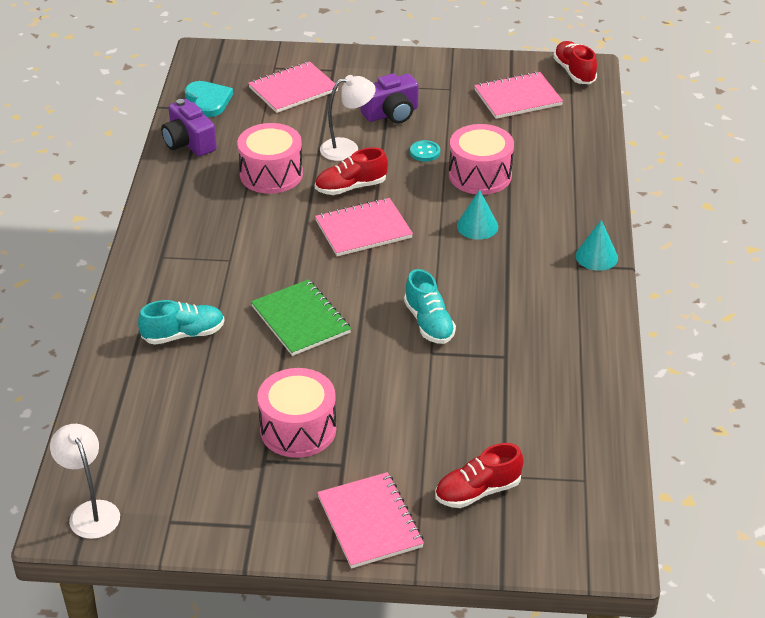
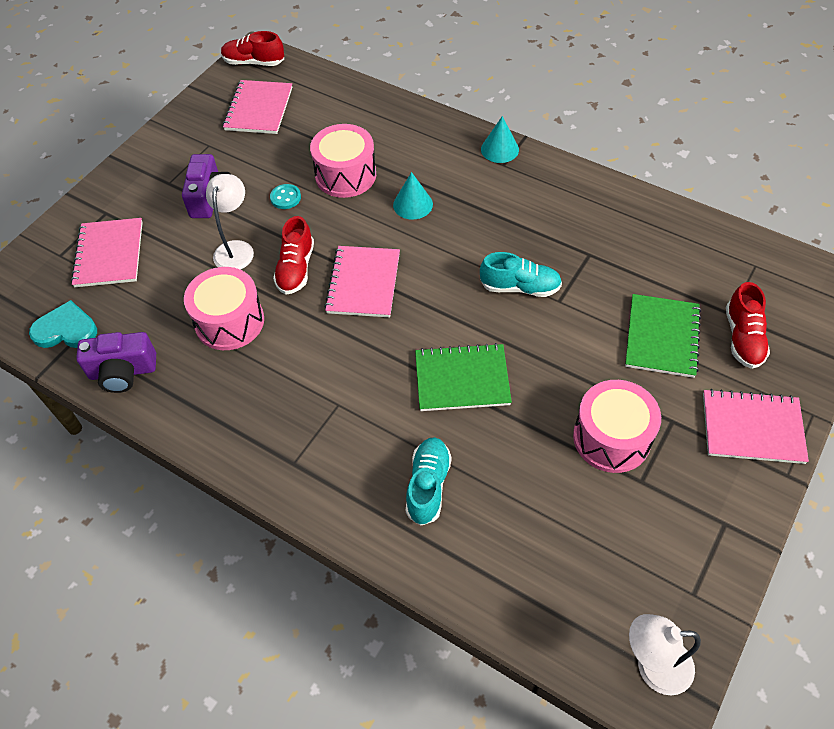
camera: 60 degrees left, 15 degrees up
(437, 433) = (661, 337): none -> green notebook

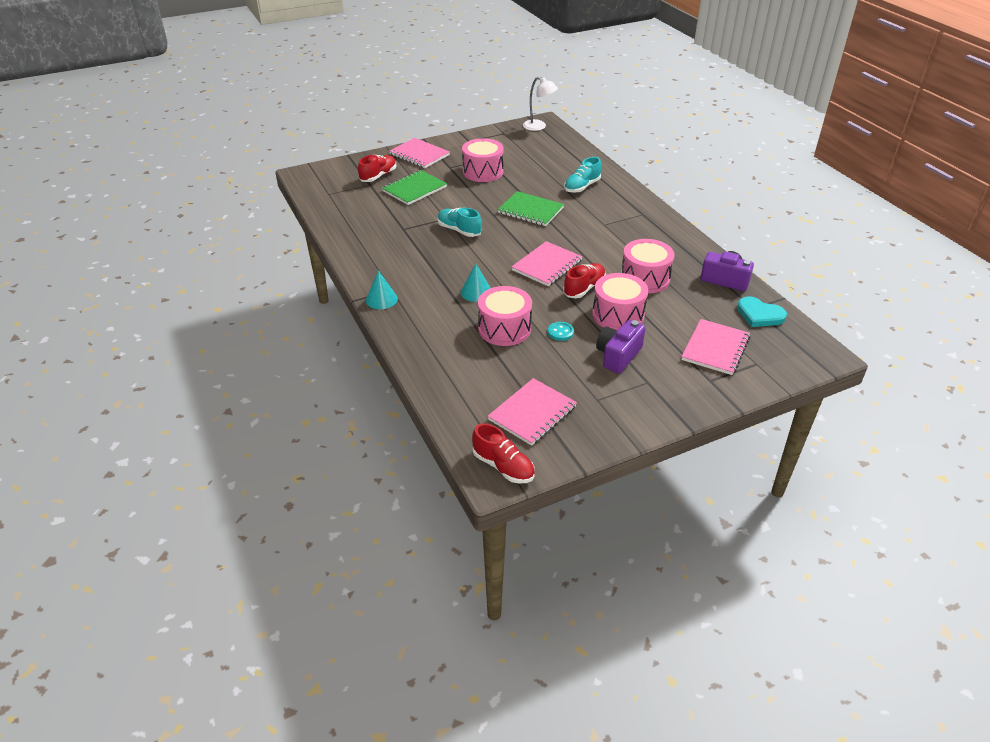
camera: 150 degrees left, 15 degrees down
(236, 249) = (618, 315): white lamp -> pink drum

